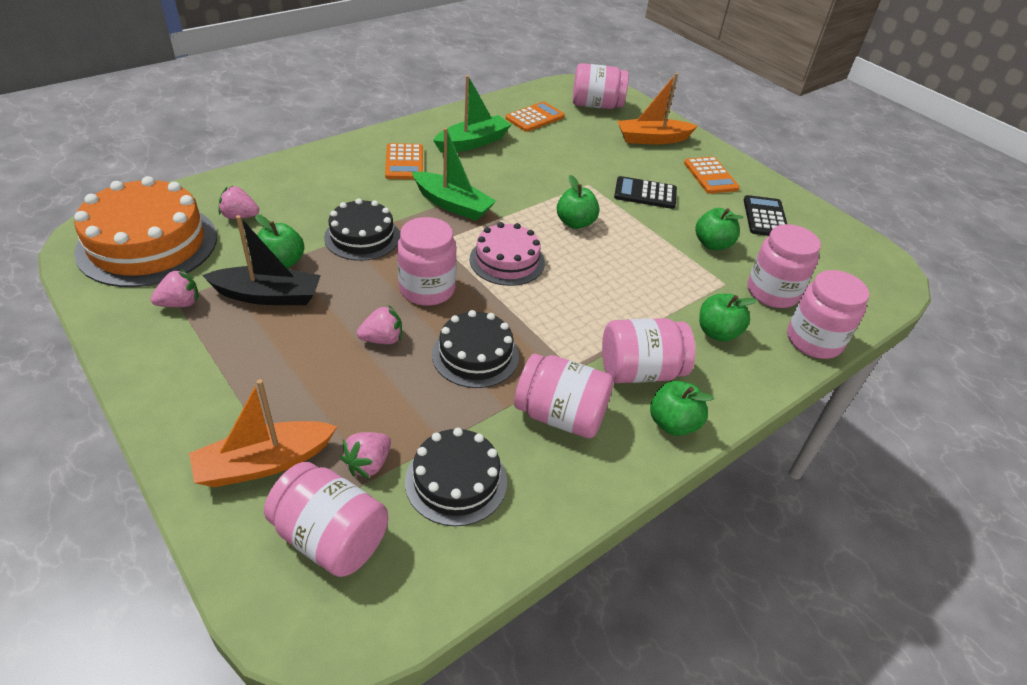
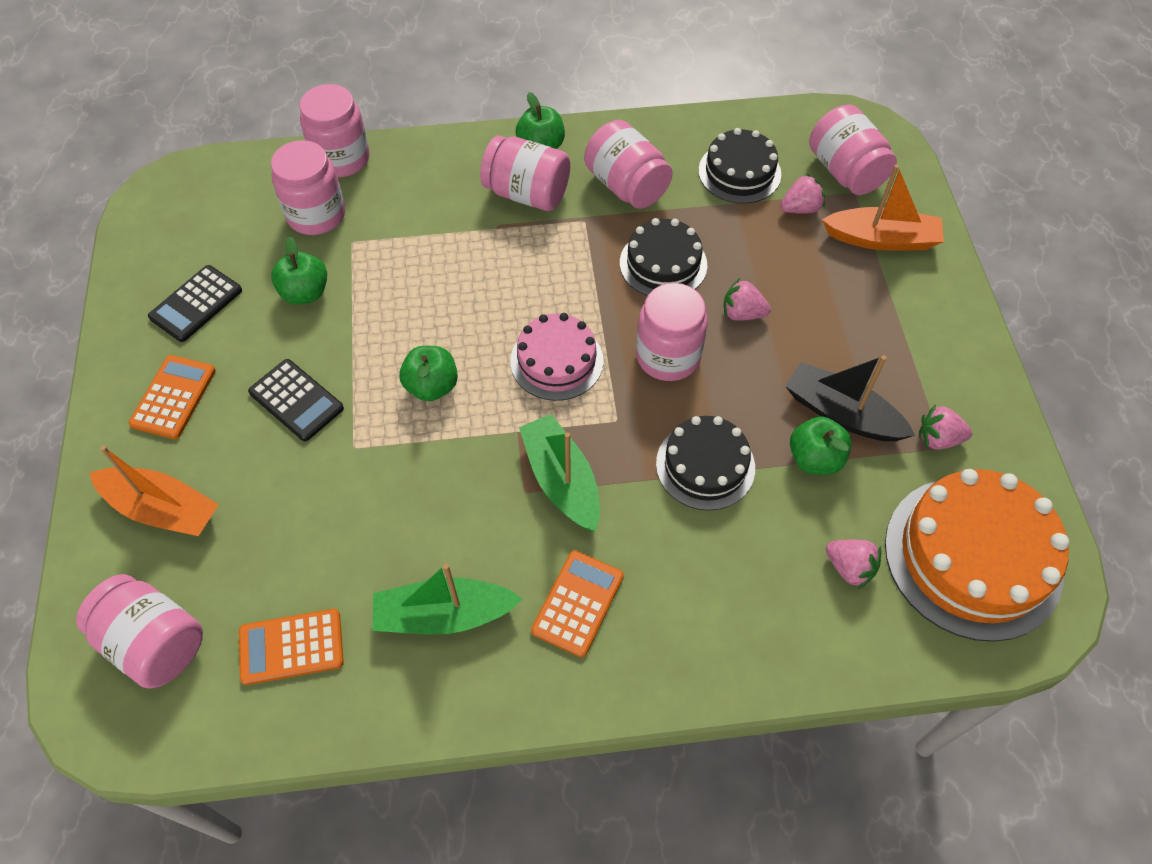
camera: 145 degrees left, 15 degrees up
(717, 332) = (420, 199): green apple -> none

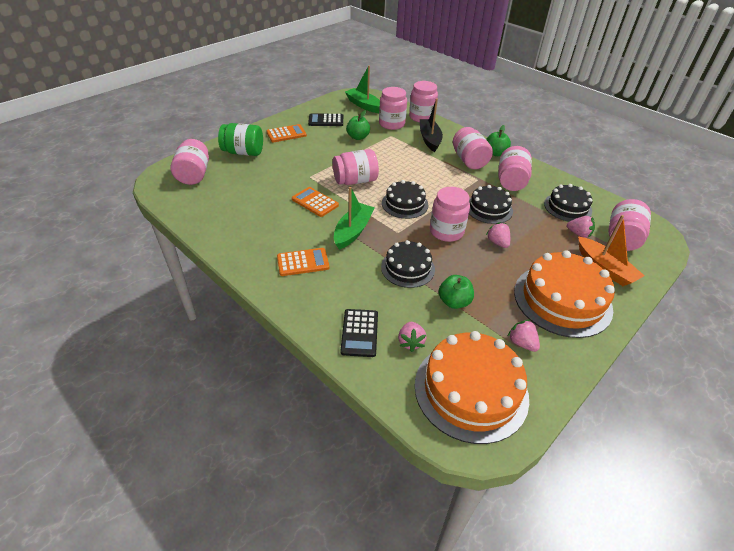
camera: 50 degrees right, 15 degrees down
(162, 509) = (243, 152): orange boat -> green jar
(291, 647) = (218, 202): orange calculator -> orange calculator (315, 202)
(296, 400) = (313, 156): black calculator -> black calculator (359, 333)
(432, 386) = (355, 181): green apple -> pink jar
(444, 615) = (263, 230): green boat -> green boat (364, 105)
(556, 361) = (405, 204): pink cake -> black cake
(841, 413) = (489, 299): black boat -> black boat (429, 139)
(900, 333) = (562, 300): none -> orange cake

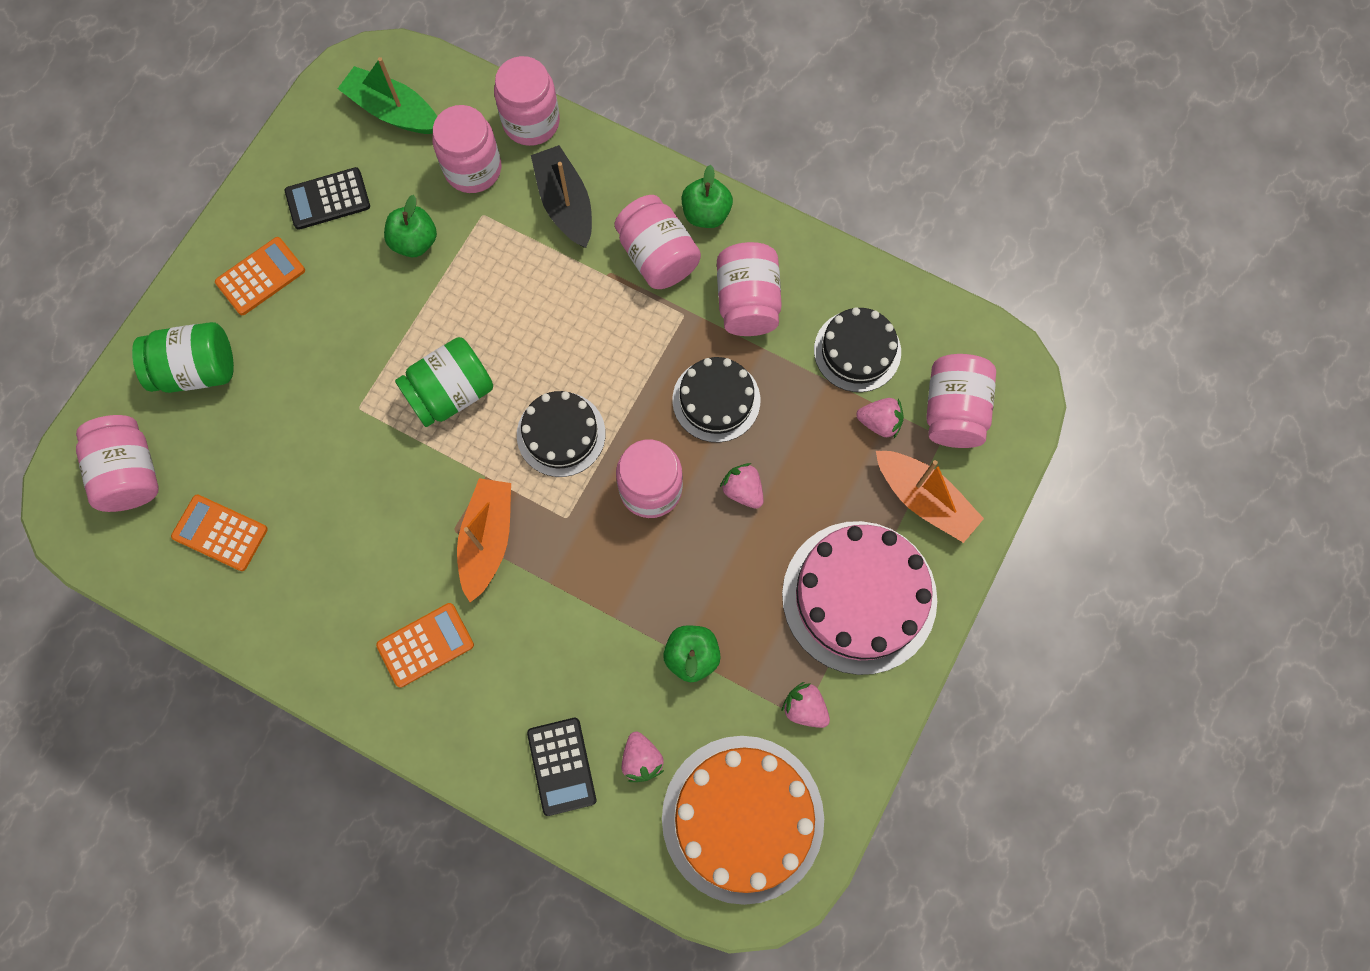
camera: 15 degrees left, 30 degrees up
(315, 202) = (394, 482): orange calculator -> orange calculator (220, 533)
(353, 231) = (487, 540): green boat -> orange boat
(355, 181) = (451, 393): pink jar -> green jar
(407, 268) = (603, 602): black cake -> none
(562, 300) = (859, 597): orange cake -> pink cake

